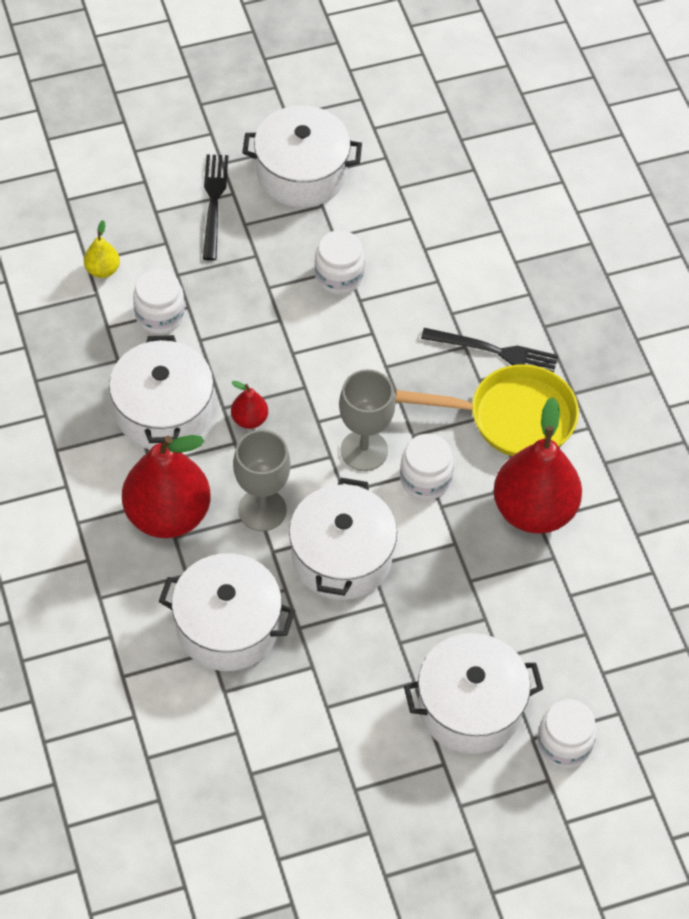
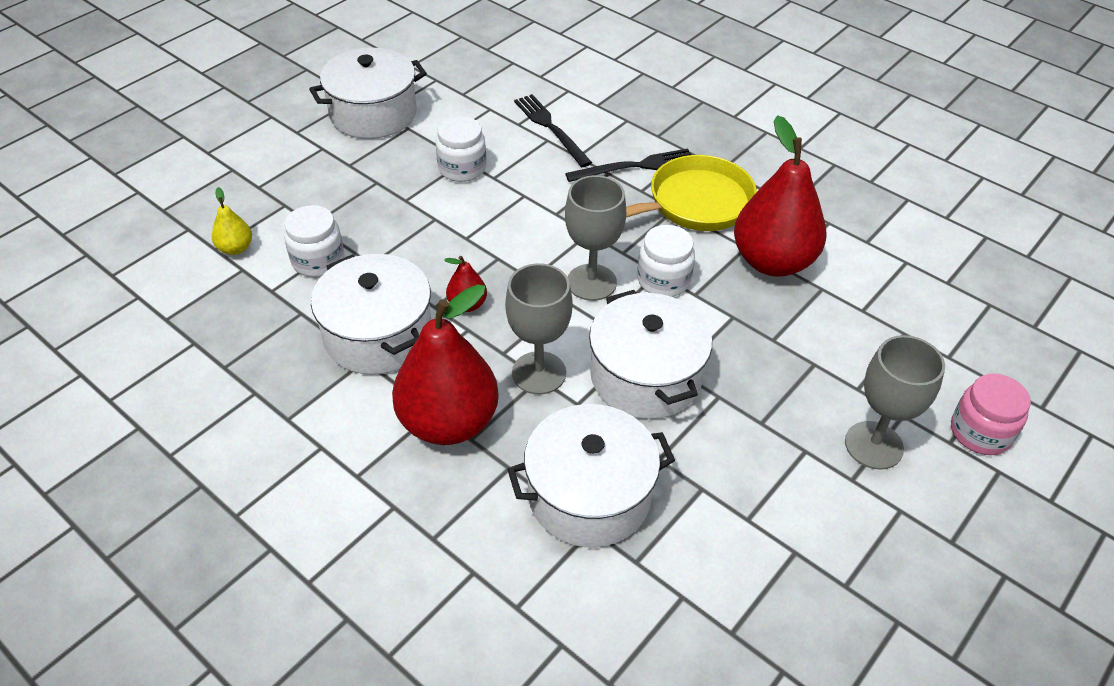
camera: 30 degrees left, 10 degrees down
(214, 203) = (309, 160): black fork -> black fork (551, 128)
(470, 707) = (874, 445): white pot -> grey goblet
(564, 744) = (980, 432): white jar -> pink jar

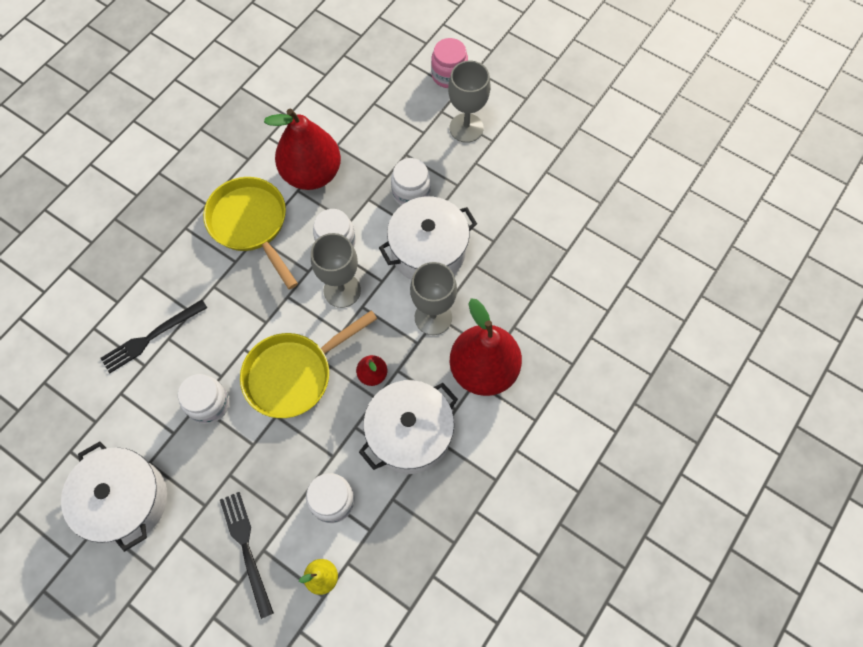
camera: 95 degrees left, 20 degrees up
(483, 235) = (294, 374): none -> yellow pan
(589, 495) = (526, 278): white pot -> none
(635, 167) = (205, 267): black fork -> black fork (246, 549)
(745, 365) = (411, 193): none -> white jar

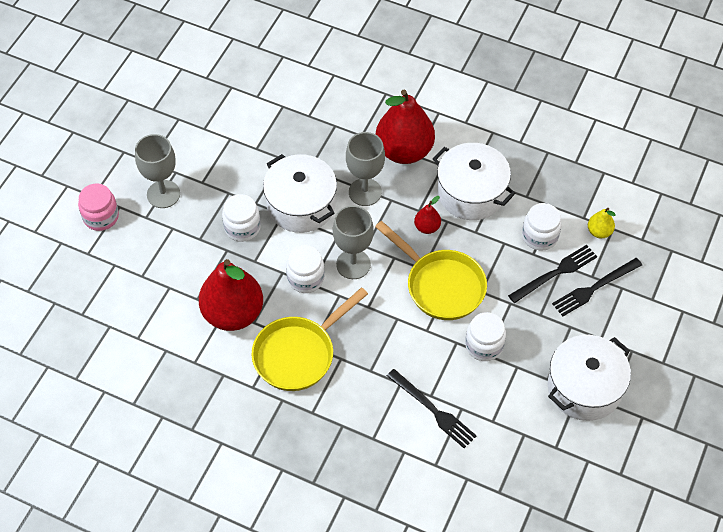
camera: 100 degrees left, 10 degrees down
(278, 506) = (555, 273): none -> black fork

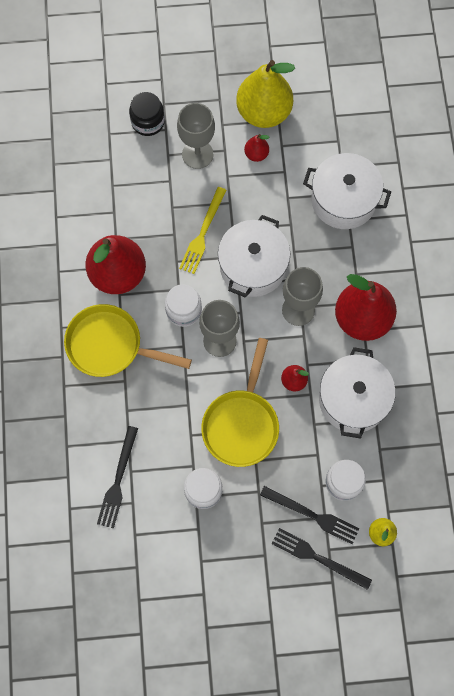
camera: 60 degrees right, 15 degrees up
(101, 217) = (148, 122): pink jar -> black jar
(162, 125) = (263, 112): none -> yellow pear
(198, 150) = (256, 154): none -> red pear
(242, 227) = (202, 233): white jar -> yellow fork
(584, 388) = (210, 597): white pot -> white pot (343, 200)

